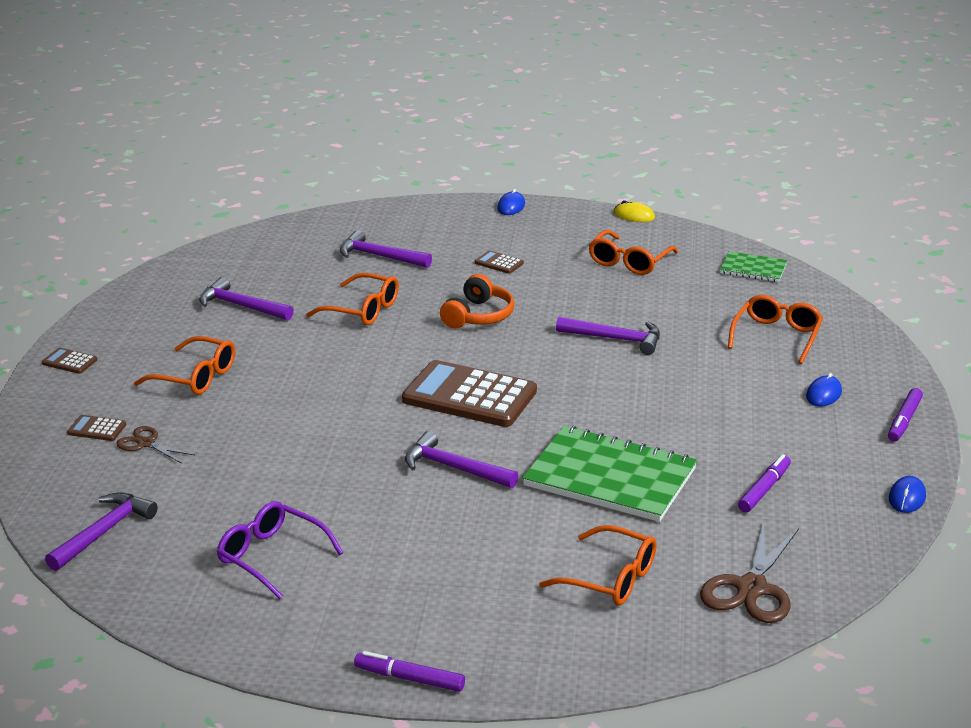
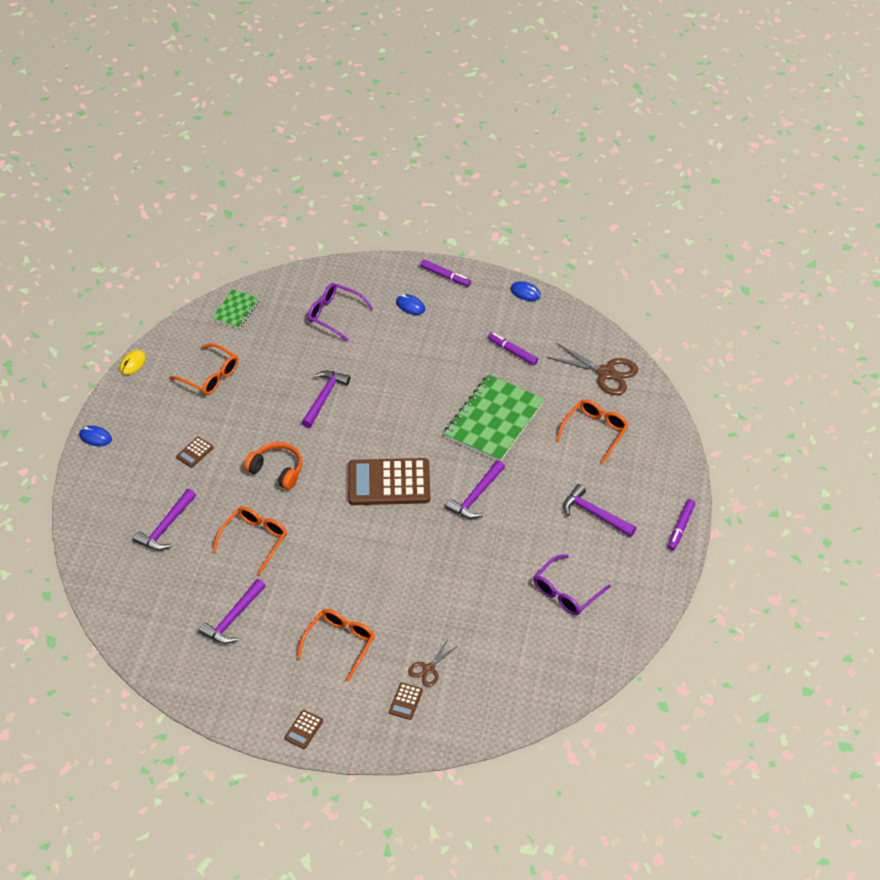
camera: 85 degrees left, 20 degrees up
(104, 532) = (534, 685): purple hammer -> purple hammer (594, 514)
(469, 396) = (389, 483): brown calculator -> brown calculator turned 60 degrees clockwise
(776, 336) = (334, 315): orange glasses -> purple glasses

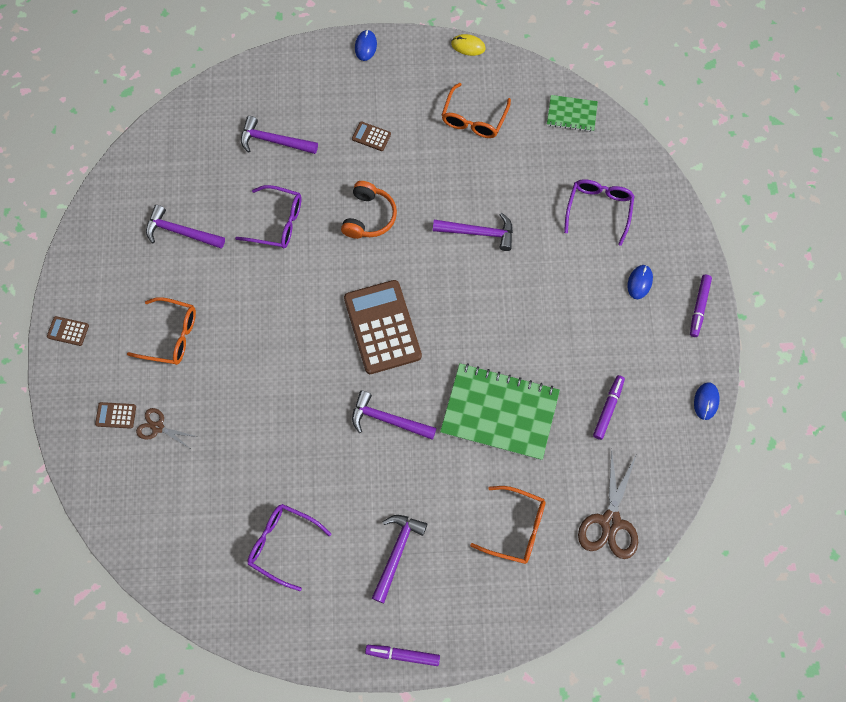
camera: 75 degrees right, 20 degrees up
(254, 540) = (277, 222): orange glasses -> purple glasses

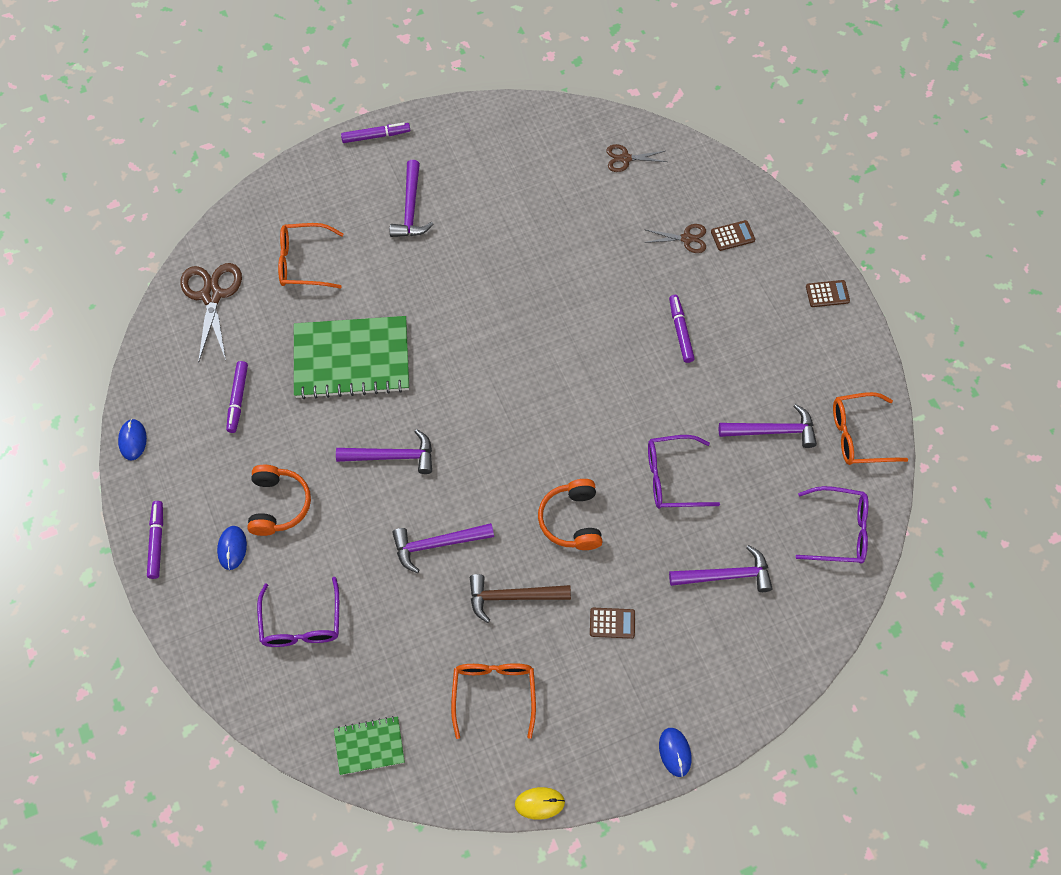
camera: 160 degrees right, 5 degrees down
(170, 535) = (625, 158): none -> brown scissors
(171, 336) = (721, 323): orange glasses -> orange glasses (858, 435)
(209, 340) = (680, 331): none -> purple marker
(282, 544) = (519, 182): purple glasses -> purple glasses (839, 530)
(382, 327) = (506, 403): brown calculator -> none
(388, 420) = (464, 316): purple hammer -> purple hammer (392, 456)
(436, 177) = (512, 597): none -> brown hammer
(595, 305) = (278, 504): none -> orange headphones

